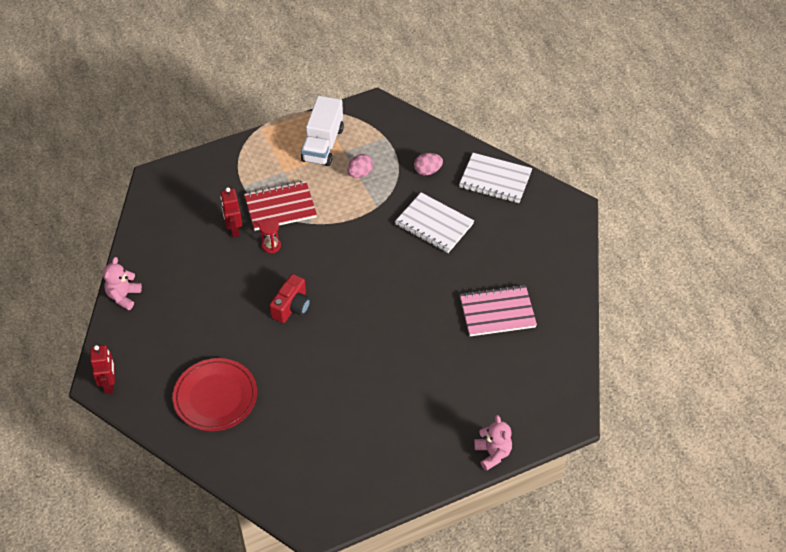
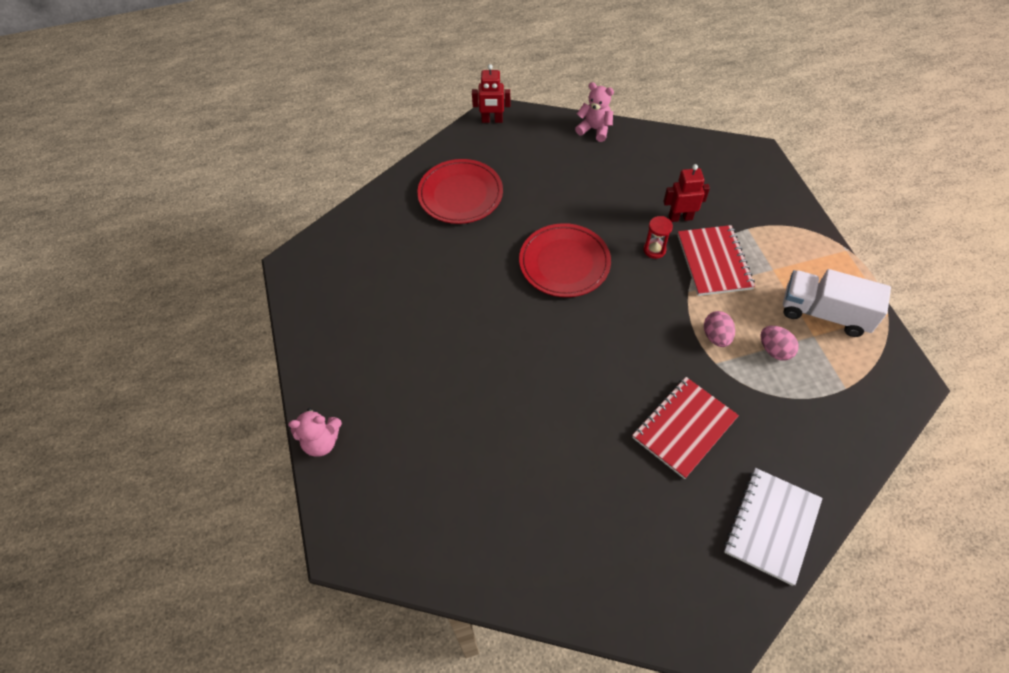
camera: 100 degrees right, 5 degrees up
(292, 307) = (564, 263): red camera -> red plate
(427, 171) = (784, 434): pink egg -> pink egg (716, 336)
(434, 224) = (684, 428): white notebook -> red notebook
(497, 312) = (526, 484): pink notebook -> none

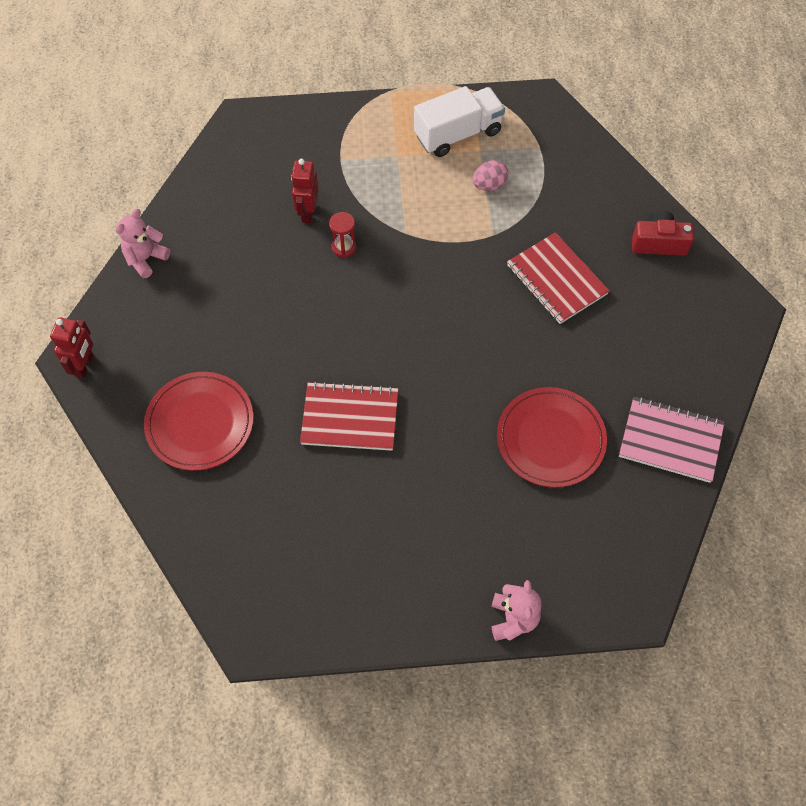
camera: 80 degrees left, 5 degrees up
(525, 563) = (670, 441): none -> pink notebook
(564, 263) = (337, 335): red plate -> red plate (550, 439)
(714, 262) = (374, 201): red notebook -> red notebook (350, 418)
(716, 336) = (464, 226): pink egg -> none
(771, 526) = (658, 243): white notebook -> red camera
(824, 313) = (458, 134): white truck -> white truck turned 150 degrees counterclockwise

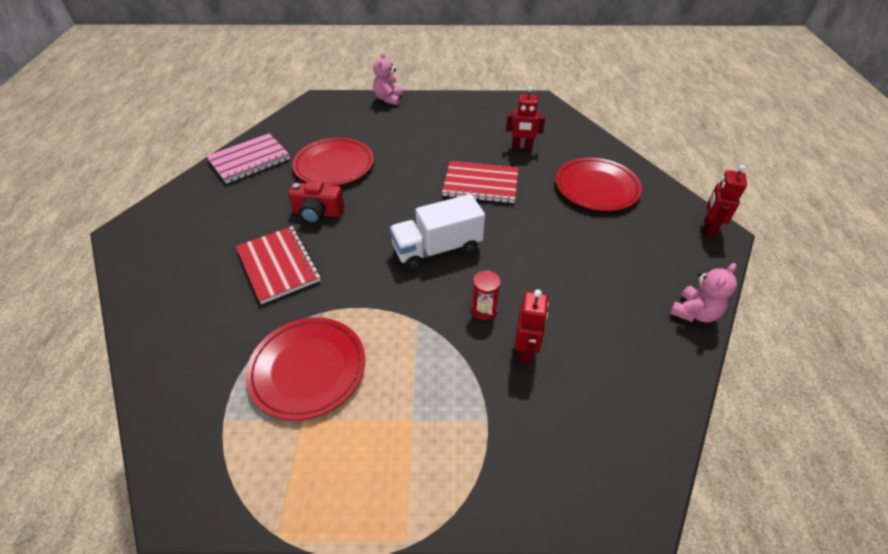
camera: 175 degrees left, 15 degrees down
(291, 501) = (521, 147): none -> red robot
(458, 134) = (323, 449): white truck -> white truck (437, 249)
(489, 185) = (308, 369): pink egg -> red plate
(658, 243) = (159, 291): red camera -> red camera (318, 213)
(670, 441) = (249, 160): pink notebook -> pink notebook turned 60 degrees counterclockwise

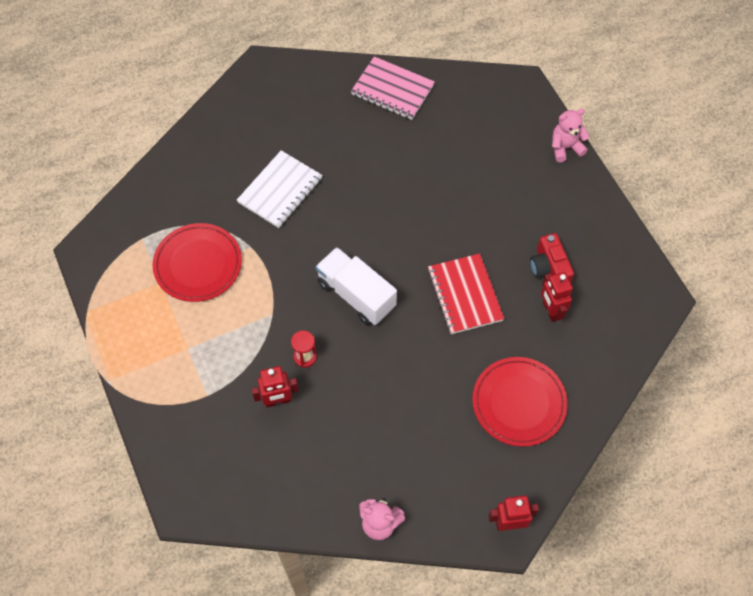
camera: 65 degrees right, 15 degrees up
(278, 265) = (280, 190): red notebook -> white notebook
(318, 213) = (352, 183): red camera -> red camera (549, 269)
(334, 165) = (423, 160): red plate -> none

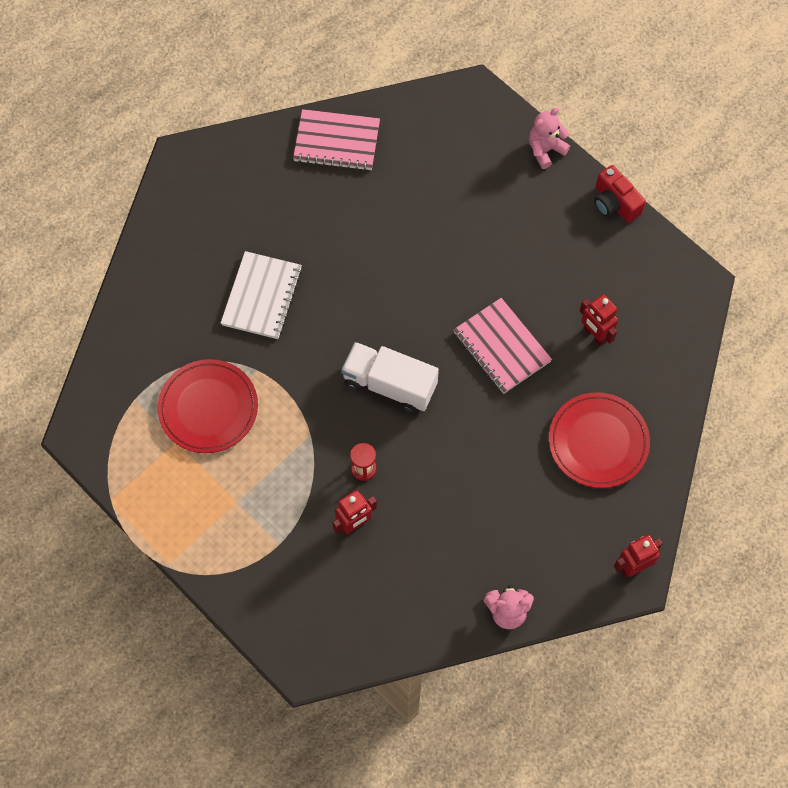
camera: 20 degrees left, 5 degrees up
(465, 295) = (502, 347): red notebook -> pink notebook
(549, 269) = (576, 290): red camera -> red camera (614, 203)

